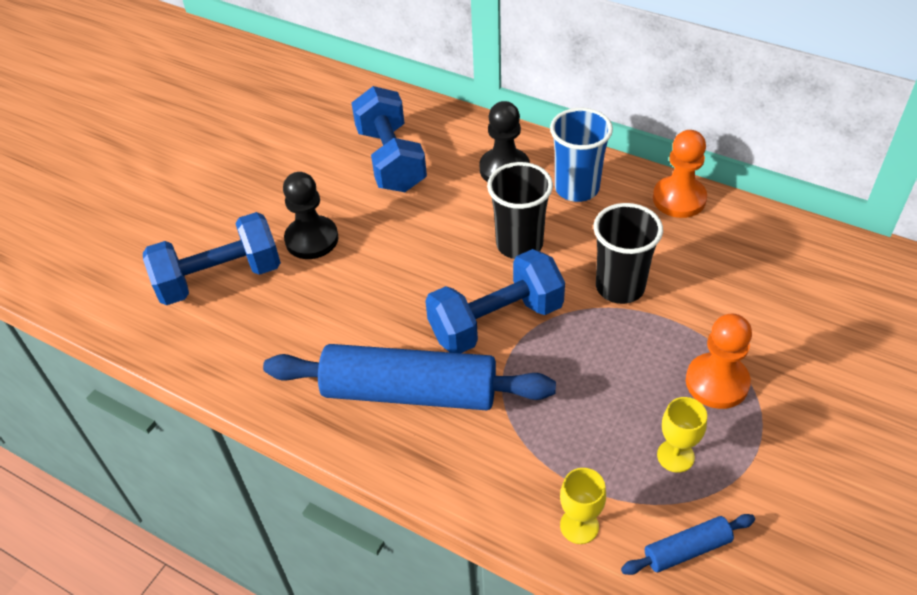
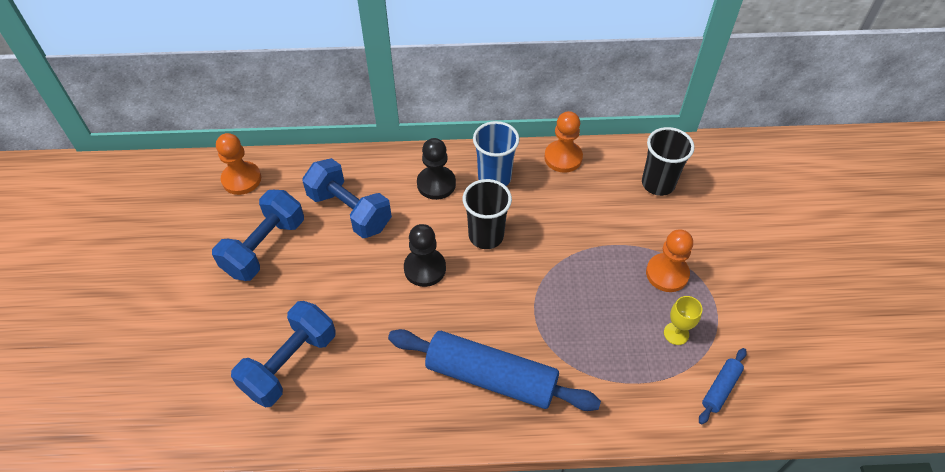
camera: 35 degrees left, 5 degrees up
(309, 89) = (241, 179): none -> orange pawn
(312, 239) = (337, 300): black pawn -> black pawn (425, 268)
(410, 392) = (491, 377): blue rolling pin -> blue rolling pin turned 45 degrees clockwise
(496, 321) = (510, 299): blue dumbbell -> blue dumbbell (264, 247)
(579, 526) = (654, 408): yellow goblet -> none
(620, 287) = (569, 237): black cup -> black cup (658, 184)

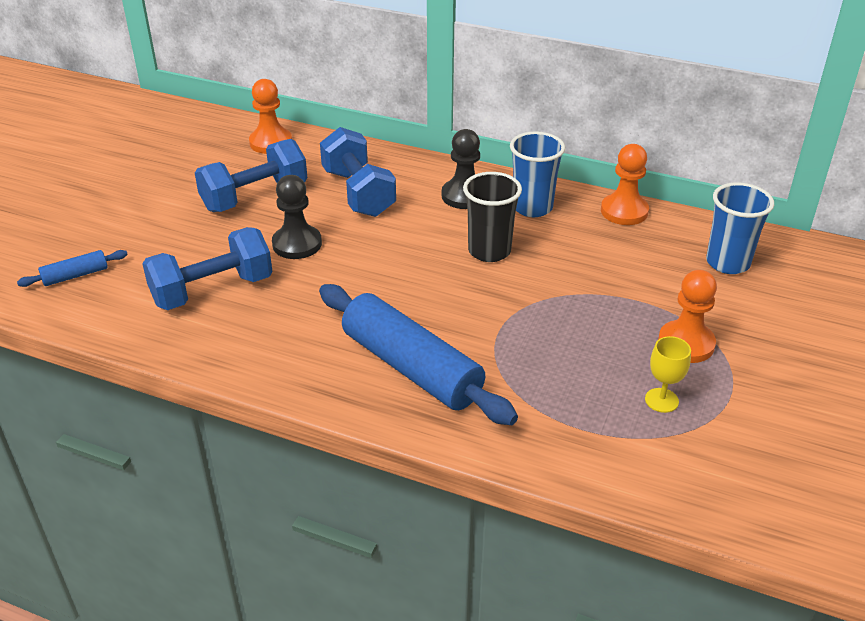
camera: 25 degrees right, 15 degrees down
(425, 268) = (403, 258): black pawn -> black pawn (297, 244)
(658, 184) = (727, 263): black cup -> blue cup
(720, 388) = (686, 469): blue rolling pin -> blue rolling pin (75, 275)

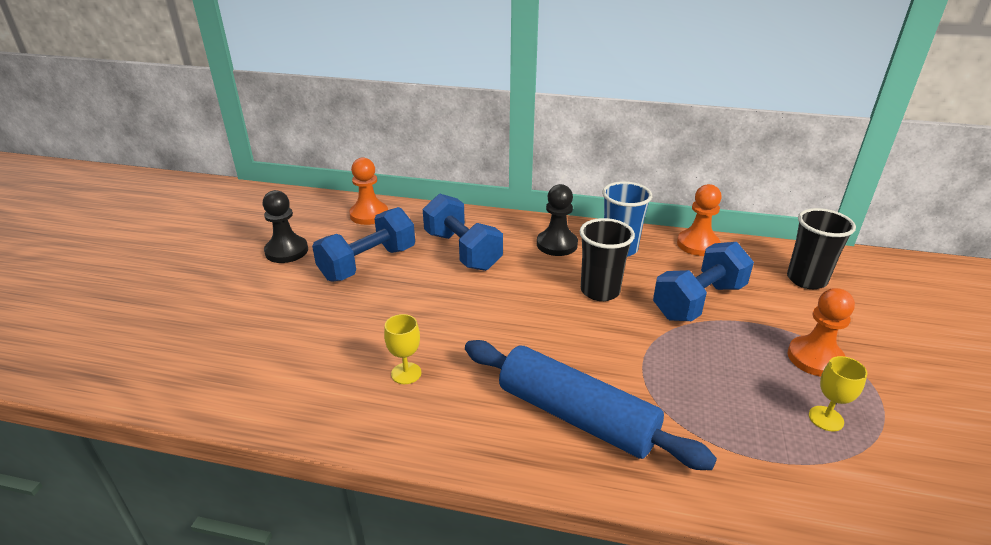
camera: 10 degrees left, 5 degrees down
(75, 275) = (205, 359): blue rolling pin -> none
(212, 290) = (351, 359): blue dumbbell -> blue dumbbell (698, 301)
(261, 310) = (406, 373): none -> yellow goblet
(297, 244) = (421, 303): black pawn -> black pawn (286, 251)
(727, 263) = (806, 279): blue cup -> black cup

